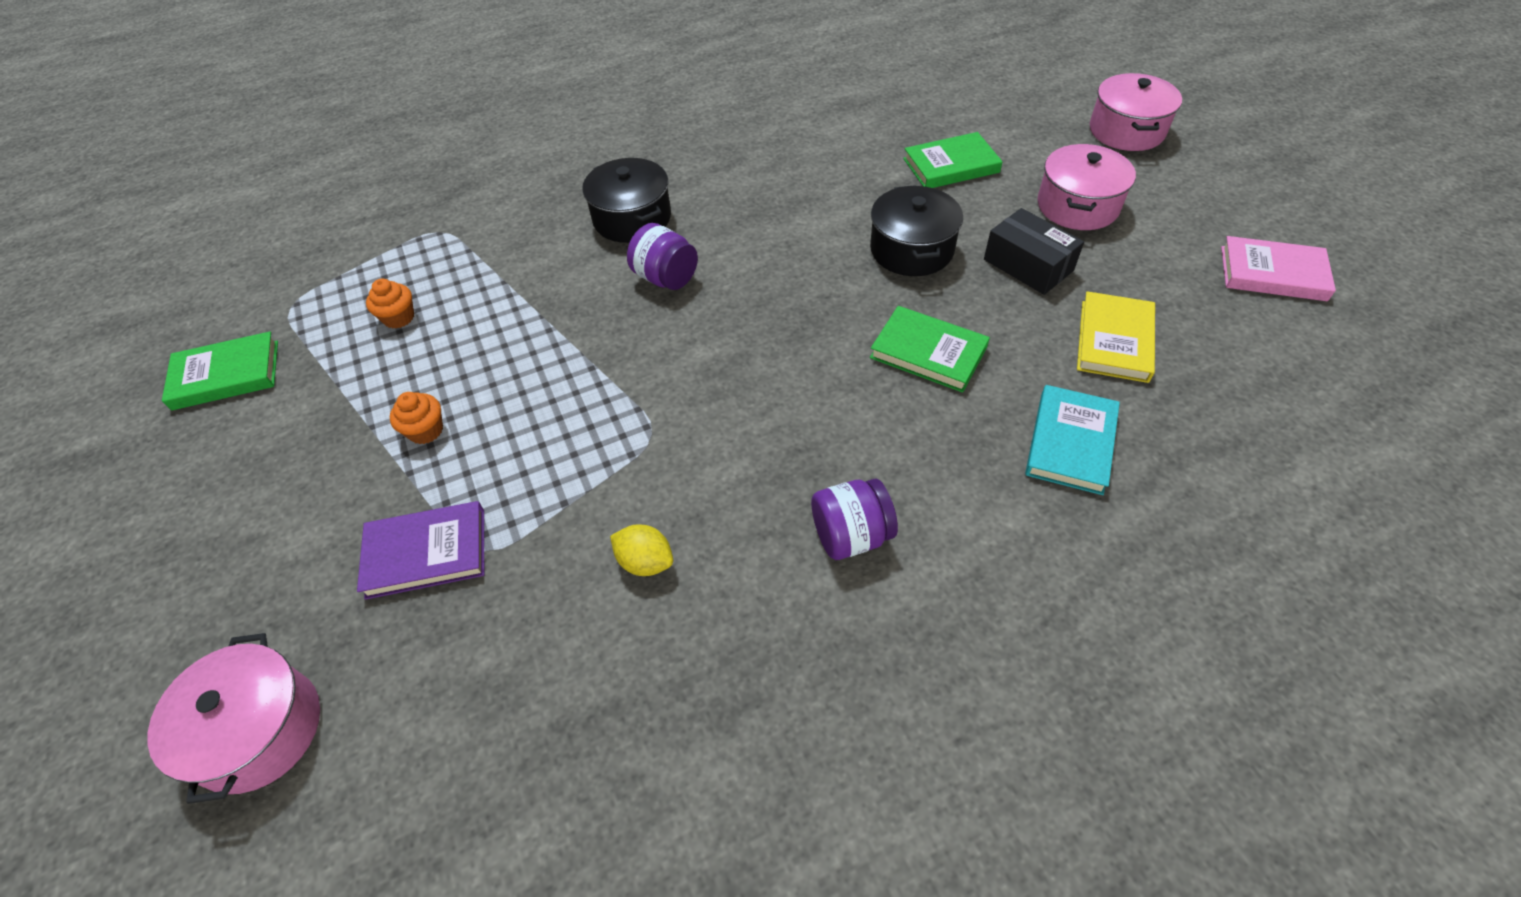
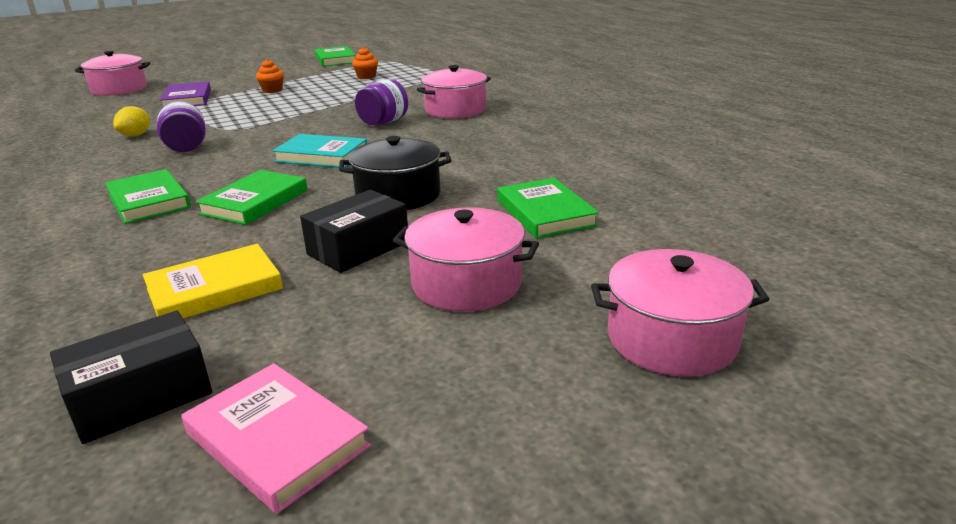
camera: 85 degrees right, 25 degrees down
(632, 218) = (455, 110): black pot -> pink pot
(851, 535) = (97, 180): purple jar -> purple jar (186, 148)
(924, 451) = (149, 201): none -> green book
(1070, 442) = (102, 257): turquoise book -> turquoise book (322, 155)
(1114, 341) = (215, 289): yellow book -> yellow book turned 45 degrees counterclockwise
(1260, 344) = (141, 397): none -> black box
(1272, 273) = (276, 440): pink book -> pink book turned 60 degrees counterclockwise

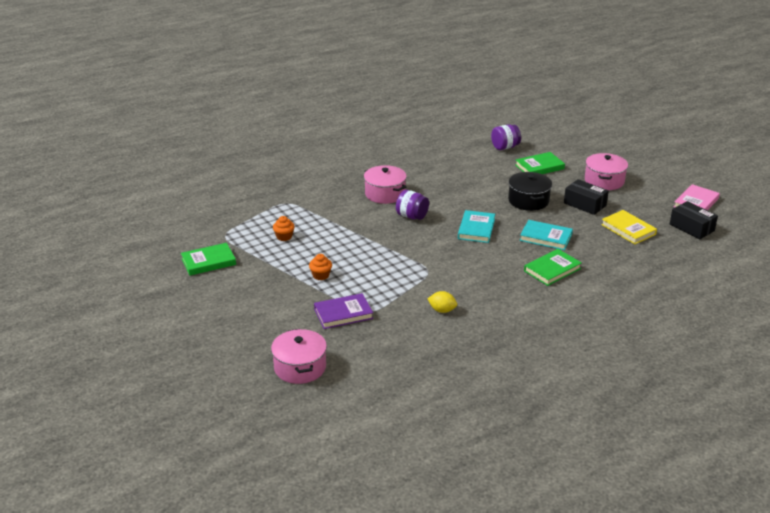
camera: 95 degrees left, 5 degrees up
(186, 148) = (468, 280): purple jar -> purple jar (505, 147)
(255, 202) = (545, 237): green book -> turquoise book
(672, 339) = (623, 150): pink pot -> none

